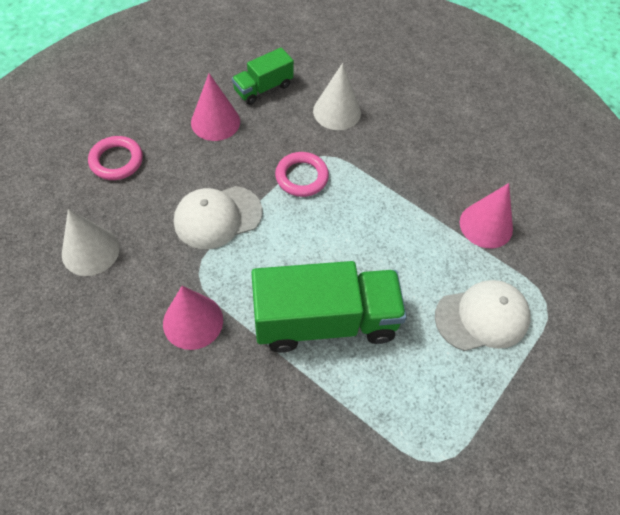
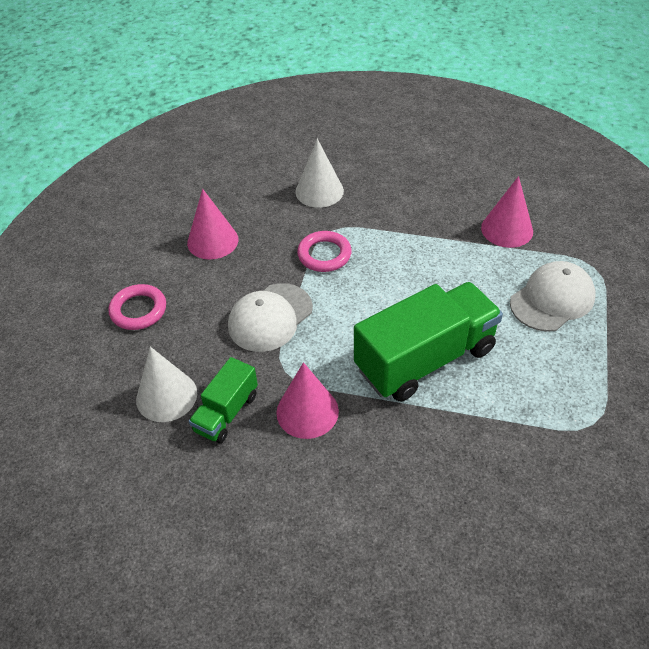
camera: 20 degrees left, 10 degrees down
(263, 88) = (238, 197): green truck -> green truck (226, 412)

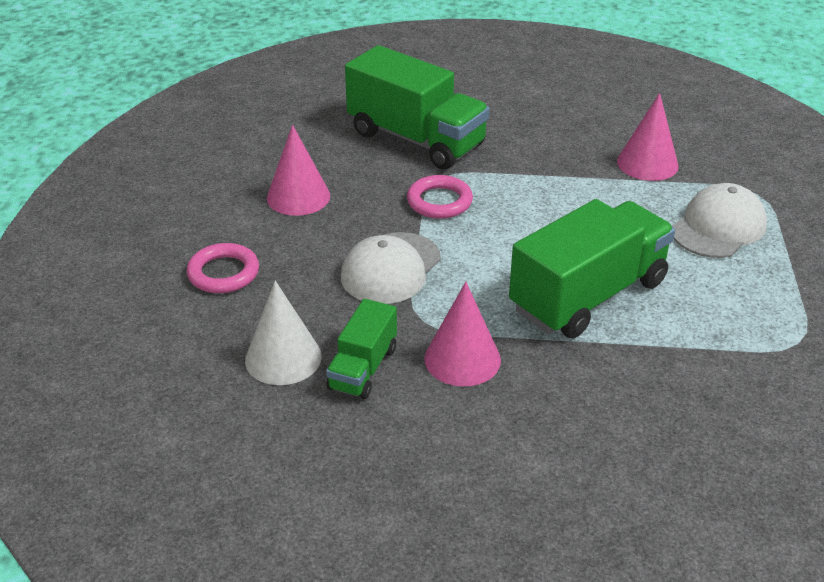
camera: 10 degrees left, 10 degrees down
(319, 191) = (416, 139): white cone -> green truck

